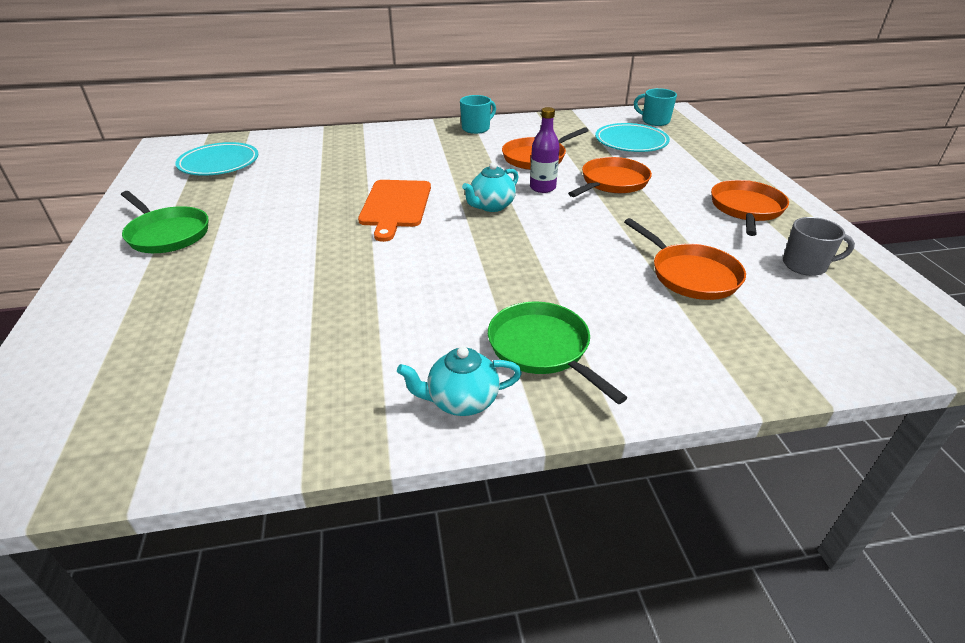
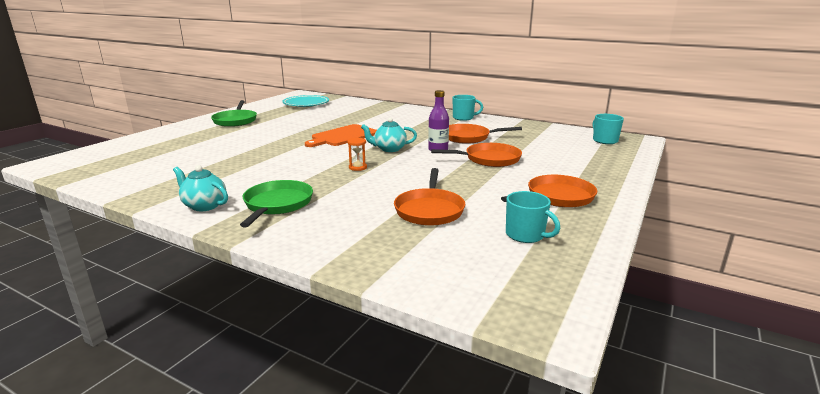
camera: 40 degrees right, 15 degrees down
(513, 249) = (357, 167): none -> orange hourglass
(631, 142) = (555, 146): turquoise plate -> none
(805, 265) = (526, 235): grey mug -> turquoise mug

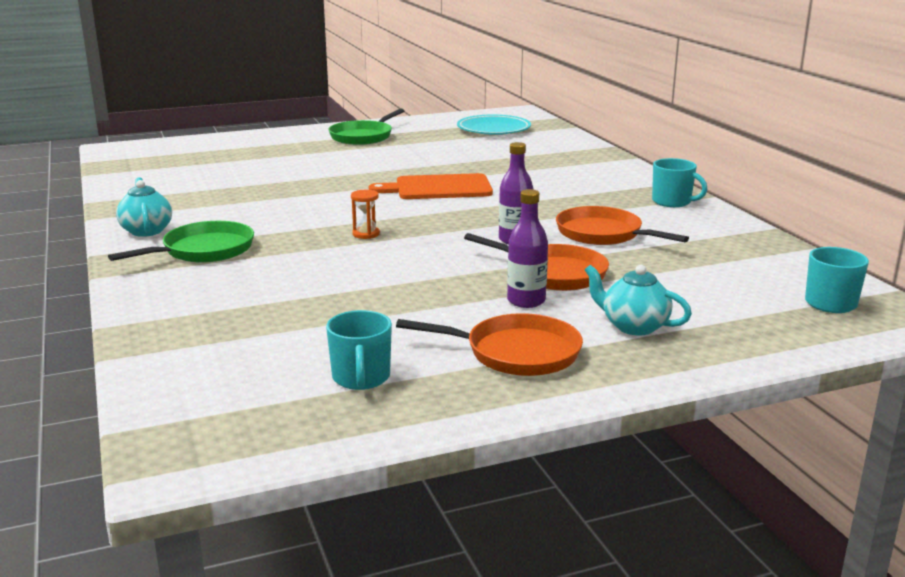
camera: 40 degrees right, 0 degrees up
(389, 149) = (455, 221): turquoise teapot -> turquoise teapot (633, 326)
(429, 210) = (328, 309): orange pan -> none
(507, 174) = (526, 301): none -> purple bottle

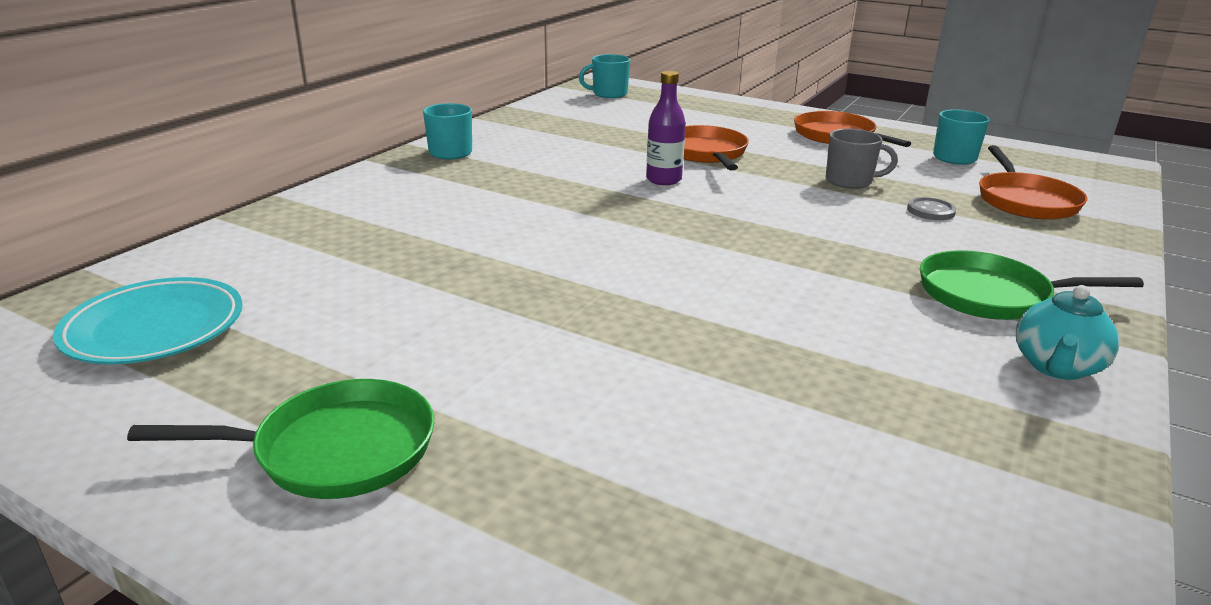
camera: 130 degrees left, 5 degrees up
(303, 295) = (930, 211): none -> grey button
(366, 234) = (777, 238): orange hourglass -> none
(401, 297) = (850, 181): none -> grey mug
(438, 188) = (569, 257): orange cutting board -> none
(526, 301) = (768, 149): purple bottle -> none
(603, 234) = (588, 157): orange pan -> orange pan (1025, 201)
(633, 326) = (740, 122): turquoise teapot -> none

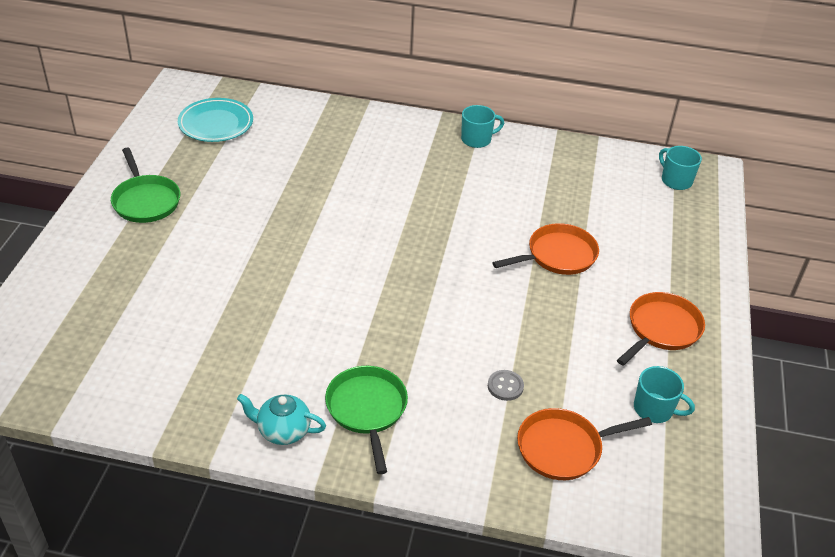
camera: 70 degrees right, 15 degrees up
(663, 180) = (486, 242): purple bottle -> none
(850, 181) = (544, 340): grey mug -> none

